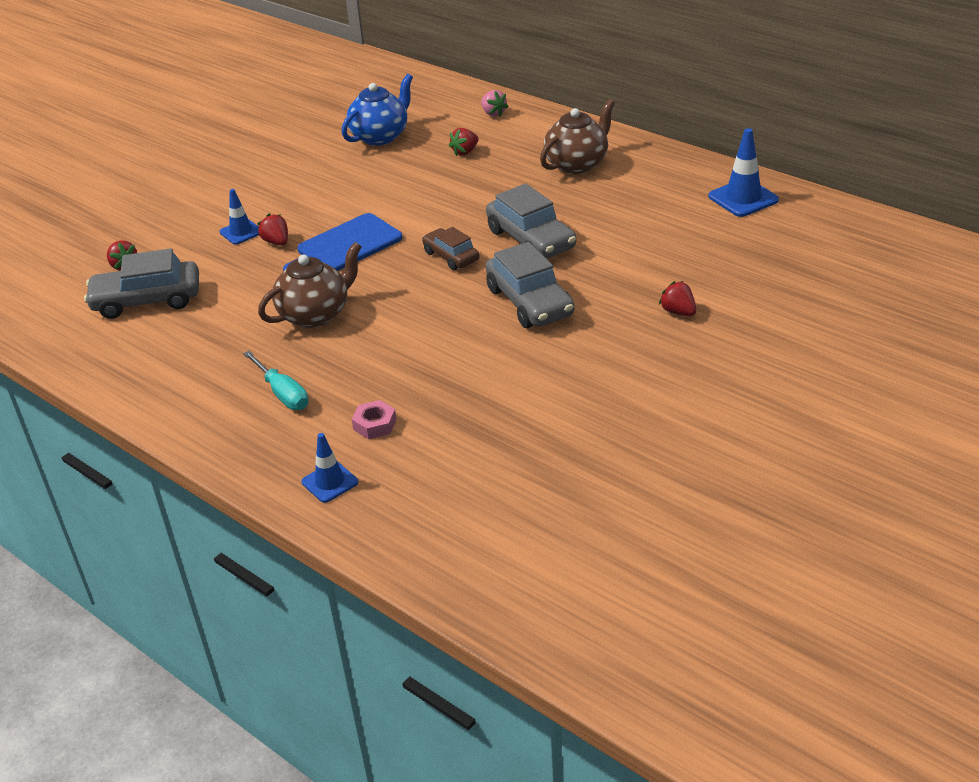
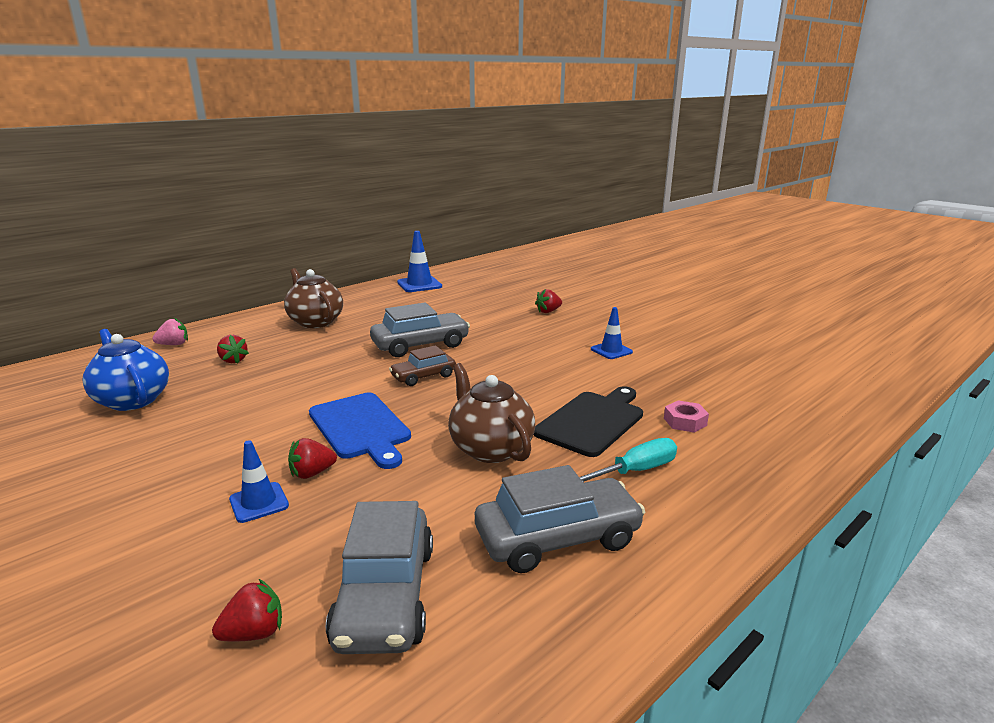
camera: 85 degrees left, 15 degrees down
(330, 482) = (774, 446): blue traffic cone -> blue traffic cone (611, 350)
(369, 365) = (592, 421): none -> black cutting board
(529, 302) = (515, 351): grey car -> grey car (557, 538)

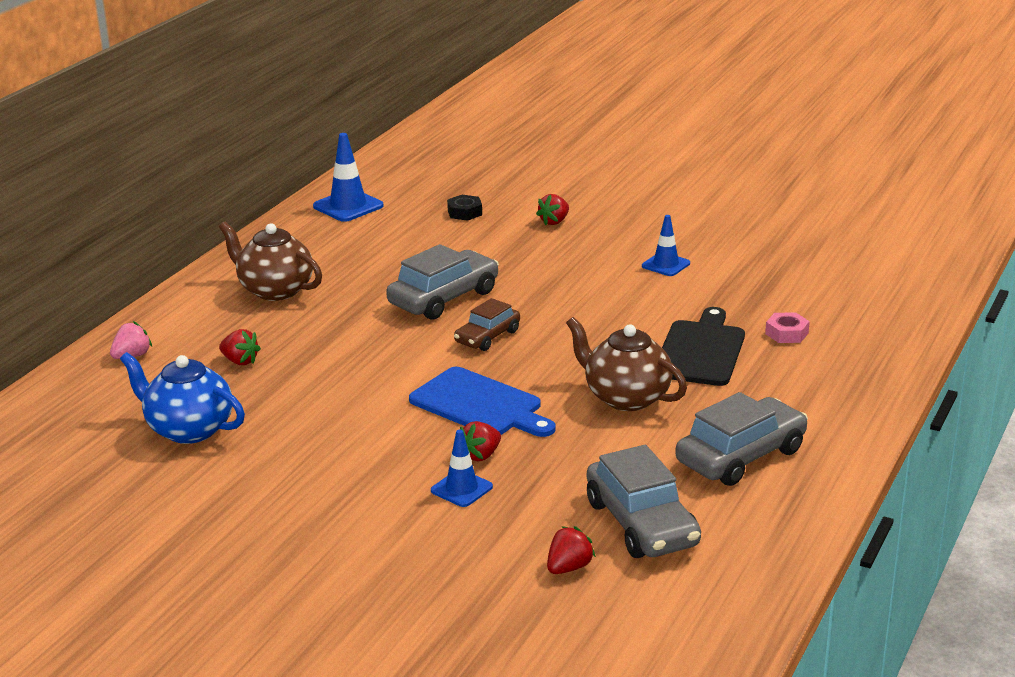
camera: 20 degrees left, 5 degrees up
(491, 298) = (465, 212): none -> black nut
(635, 471) = (769, 389): turquoise screwdriver -> none

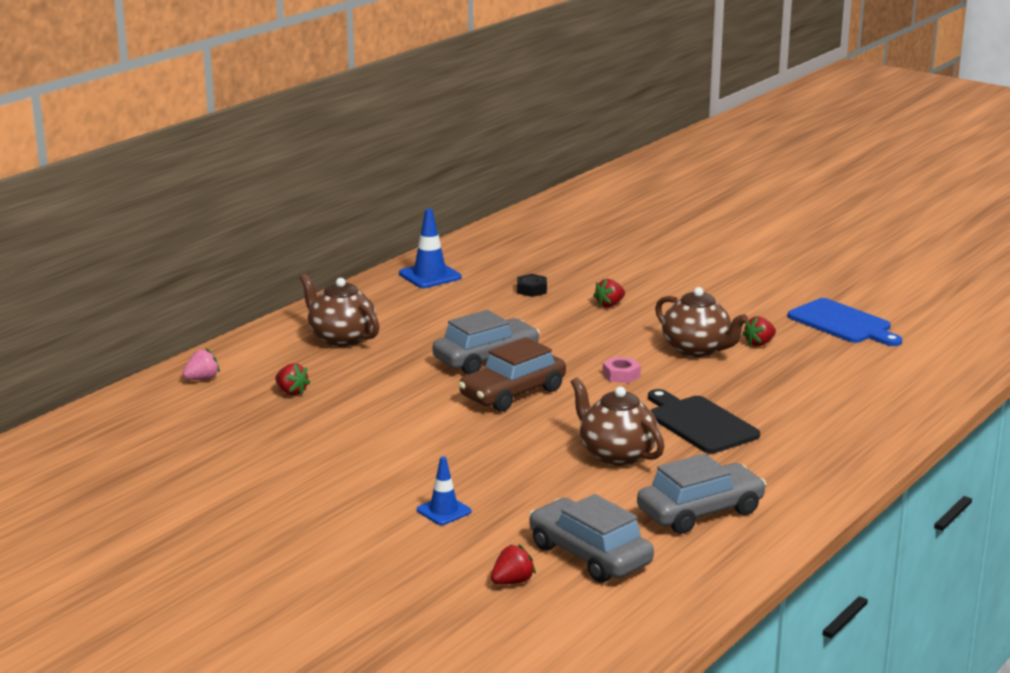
camera: 10 degrees right, 5 degrees down
(188, 429) = (230, 440): blue teapot -> none
(480, 405) = (485, 447): blue cutting board -> blue cutting board (842, 323)
(481, 455) = (470, 487): red strawberry -> red strawberry (759, 343)
(487, 337) = (512, 393): brown car -> brown car, size x1.65
(641, 524) = (589, 555): grey car -> grey car turned 150 degrees clockwise
(666, 265) = (697, 349): blue traffic cone -> brown teapot
(701, 351) = (700, 423): black cutting board -> black cutting board turned 60 degrees counterclockwise
(786, 333) = (785, 417): pink nut -> pink nut (621, 375)

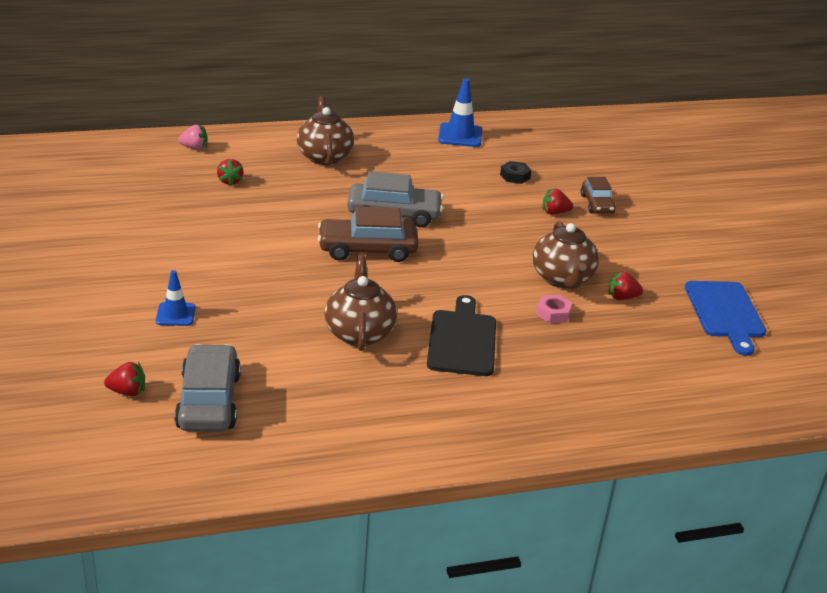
camera: 35 degrees right, 10 degrees up
(621, 375) = (469, 272): pink nut -> pink nut (553, 313)
(630, 285) = (597, 204): none -> brown car
(700, 512) = (341, 412): grey car -> none

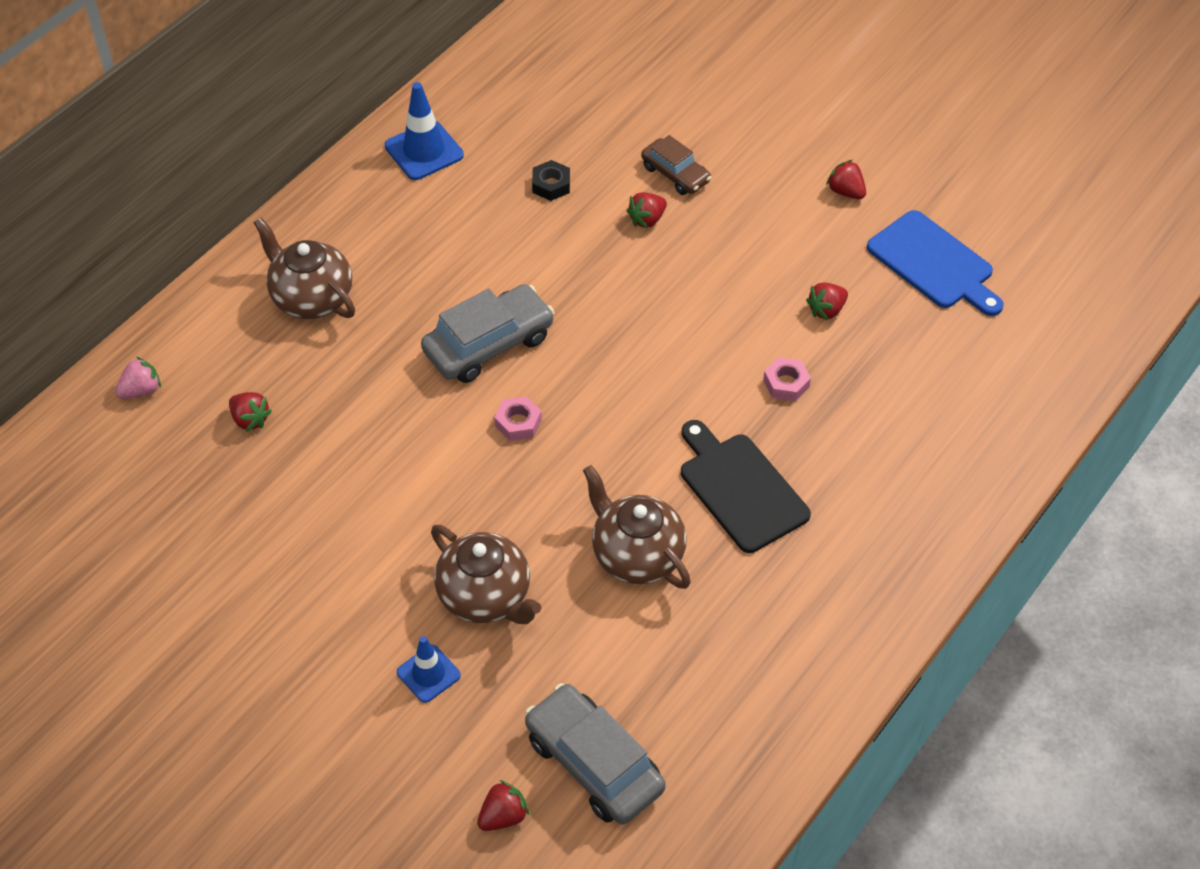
camera: 35 degrees left, 20 degrees up
(367, 250) = (518, 423): brown car -> pink nut
(562, 279) = (749, 324): brown teapot -> brown teapot (486, 597)
(701, 258) = (845, 192): none -> red strawberry

